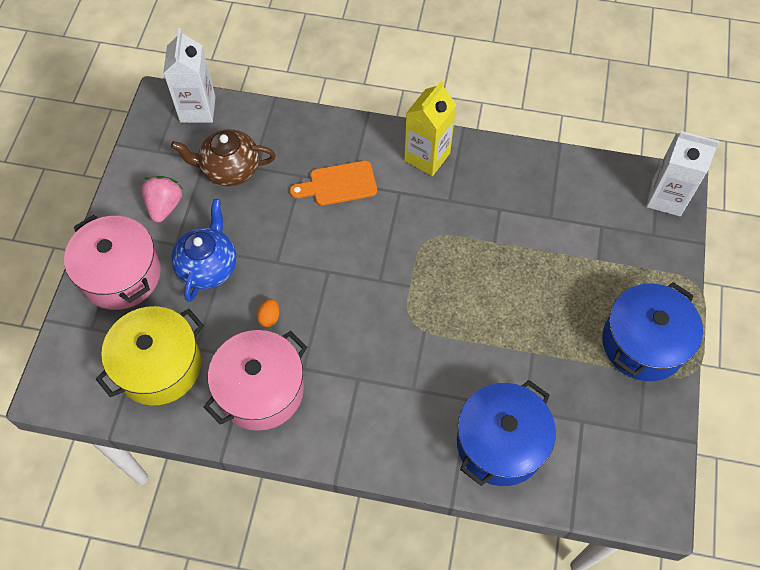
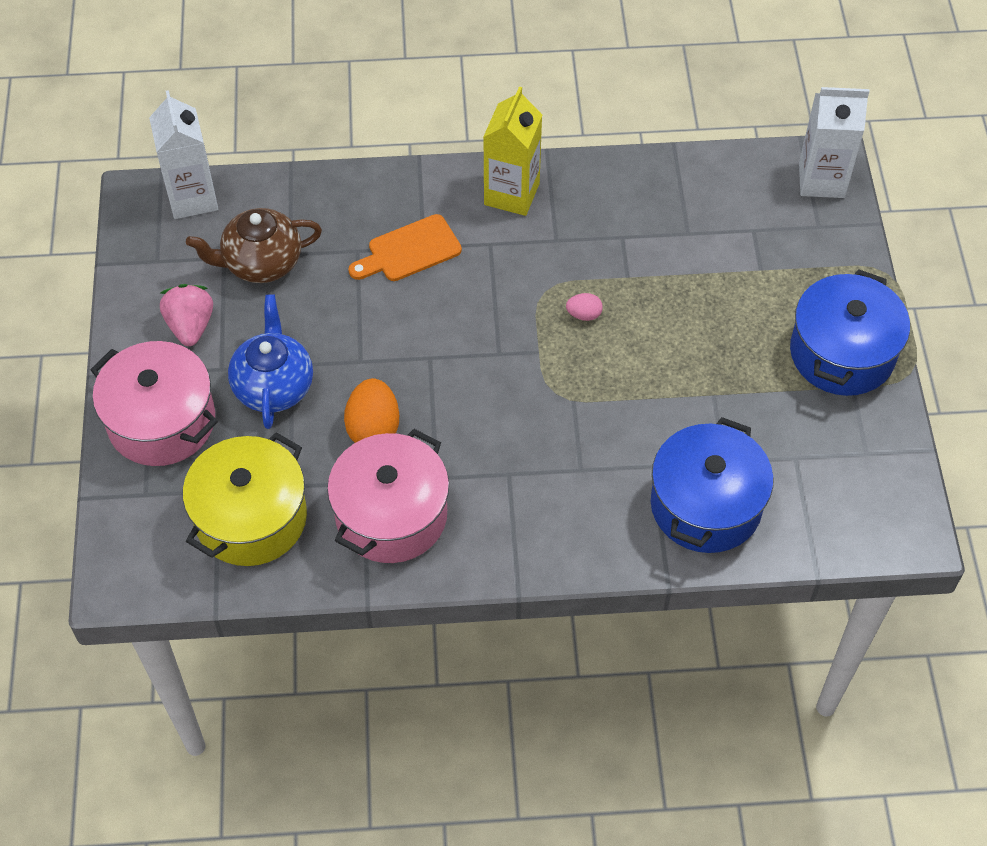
camera: 15 degrees left, 5 degrees down
(269, 317) = (373, 428): orange egg -> orange egg, size x1.91
(452, 264) = (584, 314): none -> pink egg

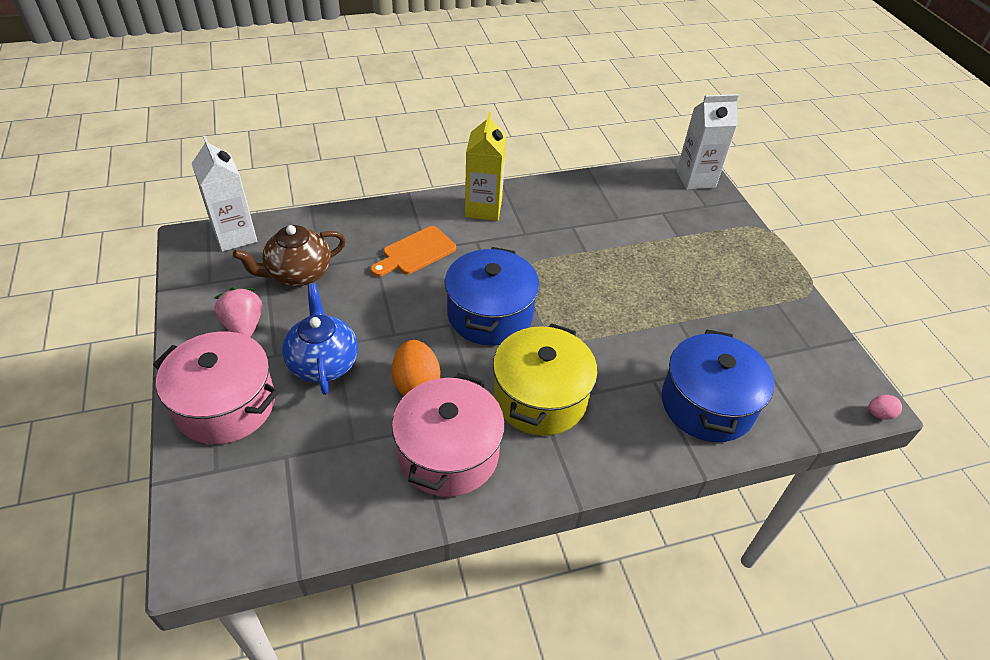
camera: 15 degrees left, 10 degrees down
(251, 518) = (320, 476): yellow pot -> yellow pot (540, 397)
(584, 314) = (562, 279): pink egg -> pink egg (879, 414)
(842, 353) = (759, 282): blue pot -> blue pot (490, 314)

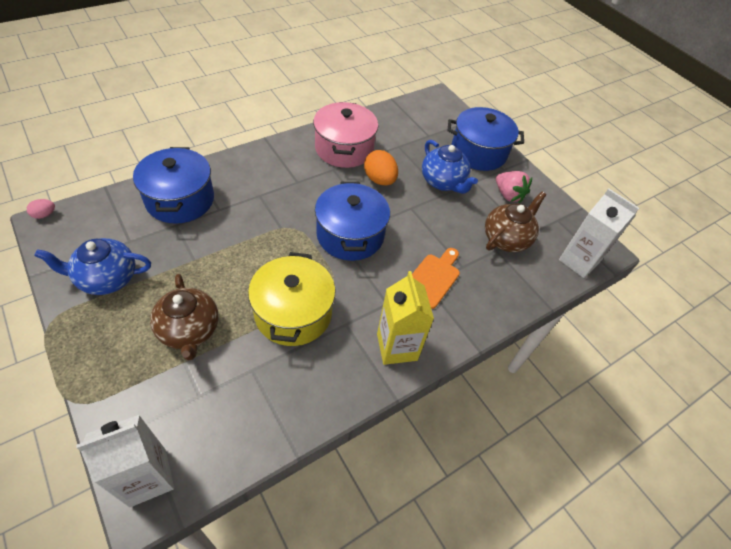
camera: 160 degrees right, 5 degrees up
(225, 405) = (478, 152): pink pot -> blue pot
(540, 397) = (298, 185): yellow pot -> yellow pot (293, 313)
(676, 257) = (189, 331): none -> brown teapot
(771, 319) = (107, 279): none -> blue teapot

